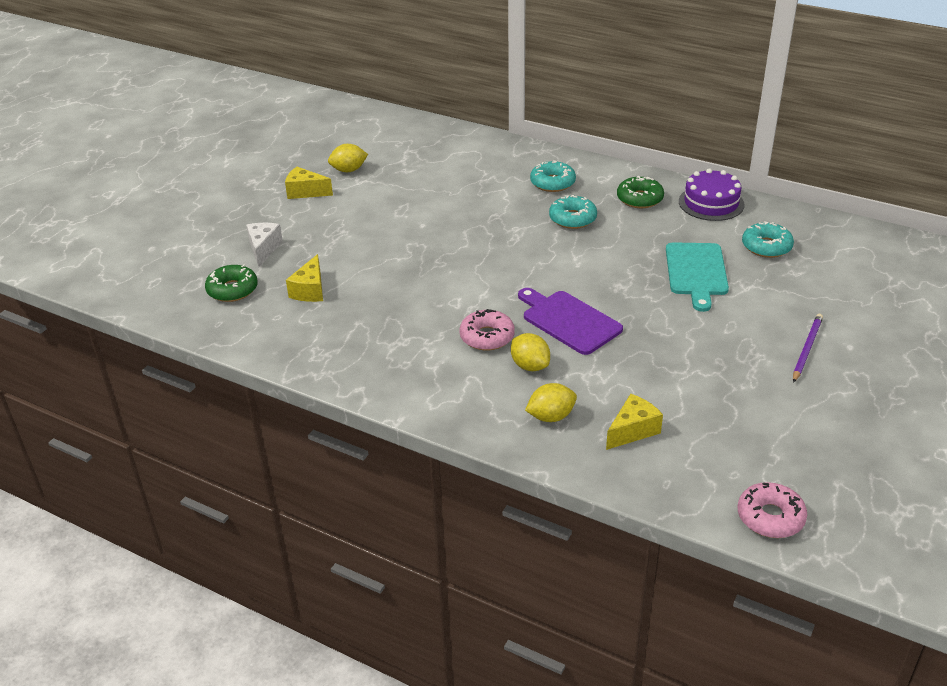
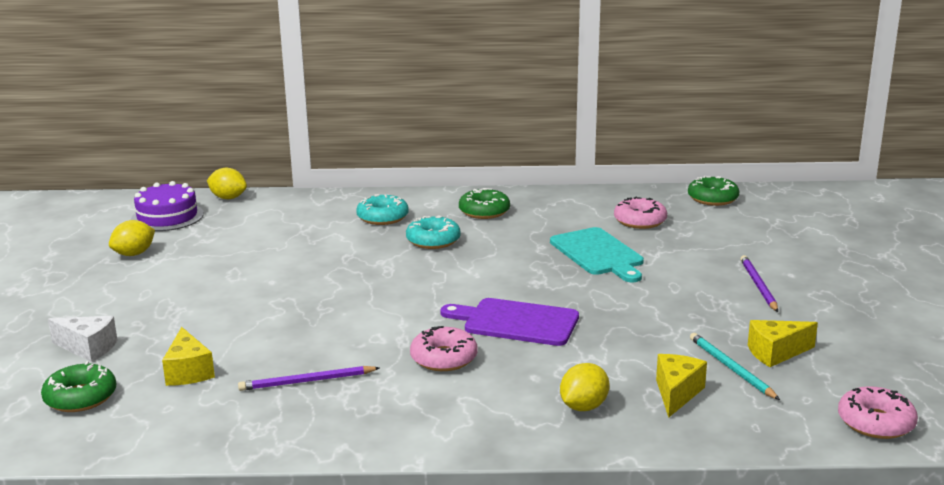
camera: 30 degrees left, 15 degrees down
(263, 249) = (88, 348): white cheese -> white cheese turned 135 degrees clockwise
(305, 192) = (95, 284): yellow cheese -> yellow cheese (775, 353)
(378, 325) = (306, 381): none -> purple pencil
(530, 366) = (516, 370): yellow lemon -> yellow lemon (228, 198)
(700, 423) = (731, 368): none -> turquoise pencil
(711, 203) = (555, 200): purple cake -> purple cake (167, 217)
(766, 247) = (640, 221): turquoise donut -> pink donut
(860, 240) = (712, 198): none -> green donut

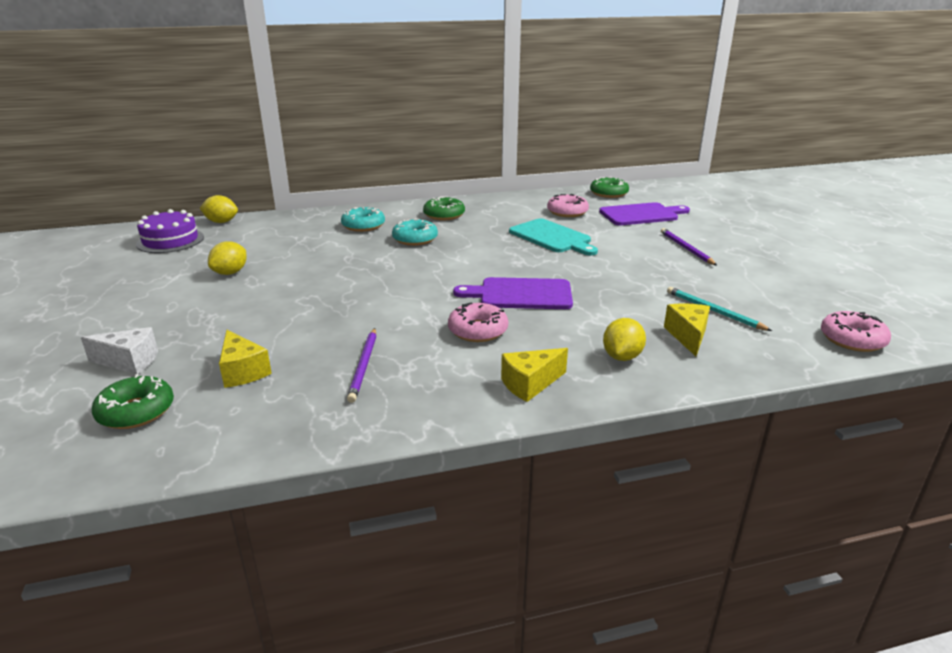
camera: 15 degrees left, 5 degrees up
(134, 254) = (149, 273): yellow lemon -> yellow lemon (230, 273)
(306, 381) = (364, 366): purple pencil -> purple pencil turned 60 degrees counterclockwise
(734, 233) = (641, 214): none -> purple cutting board
(775, 353) = (737, 295): yellow cheese -> yellow cheese (530, 384)

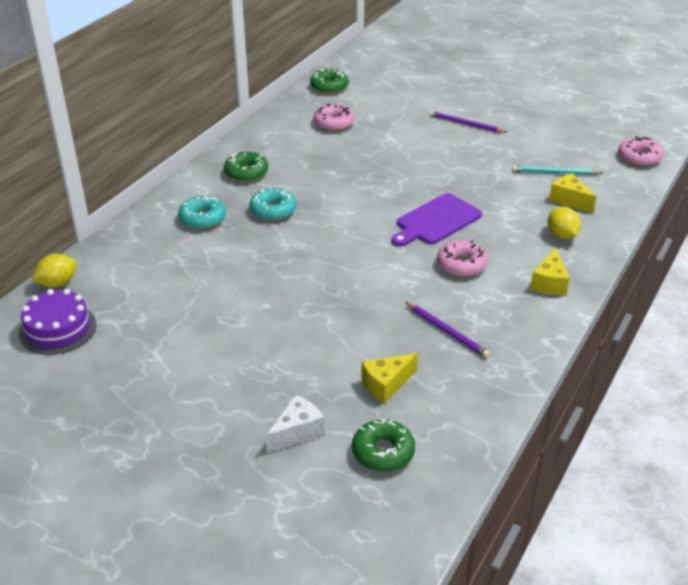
camera: 45 degrees left, 10 degrees up
(230, 273) = (196, 324): yellow lemon -> none
(242, 371) = (386, 384): yellow cheese -> yellow cheese turned 135 degrees clockwise
(552, 237) = (367, 156): turquoise cutting board -> none
(641, 214) = (388, 101): purple cutting board -> none

